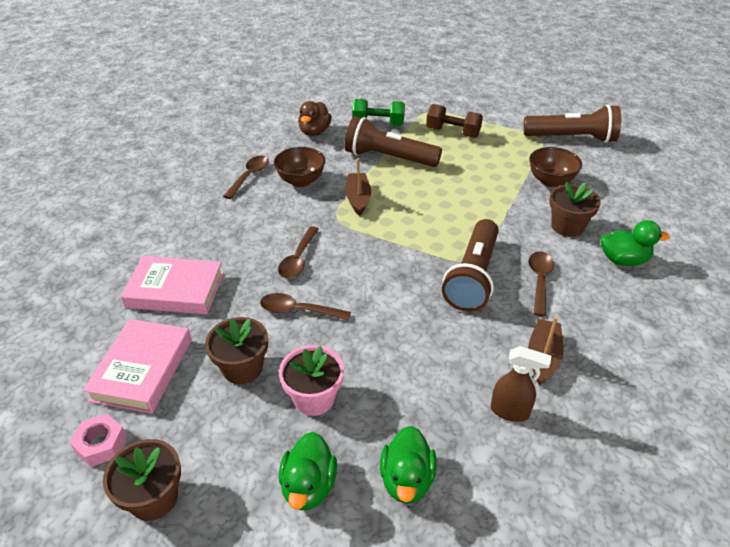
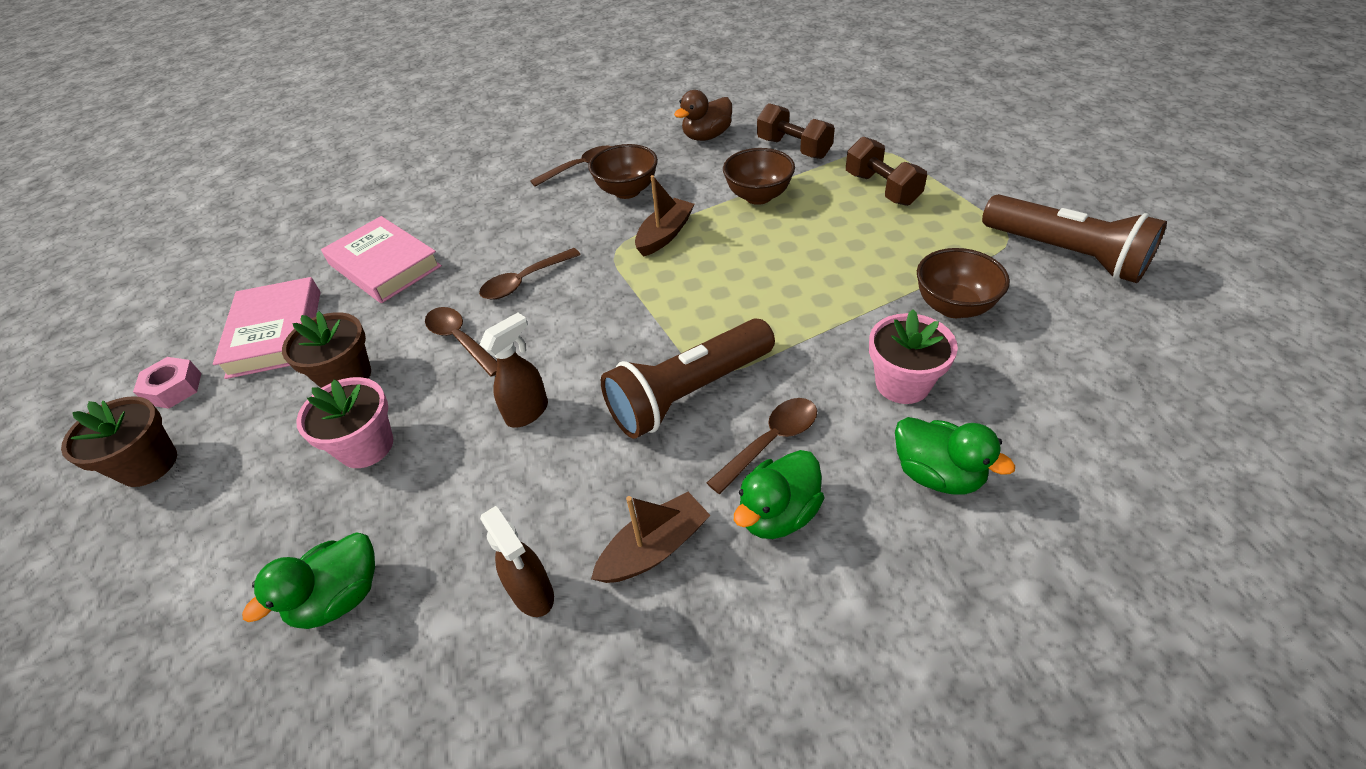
camera: 40 degrees right, 5 degrees up
(142, 369) = (275, 333): pink book -> pink book turned 60 degrees counterclockwise
(308, 486) = (257, 539): green duck -> green duck (778, 514)
(378, 124) = (793, 148): green dumbbell -> brown dumbbell
(389, 158) = (758, 196): brown flashlight -> brown bowl
(395, 328) = (528, 412): none -> brown spray bottle
(567, 226) = (902, 383): brown flower pot -> pink flower pot

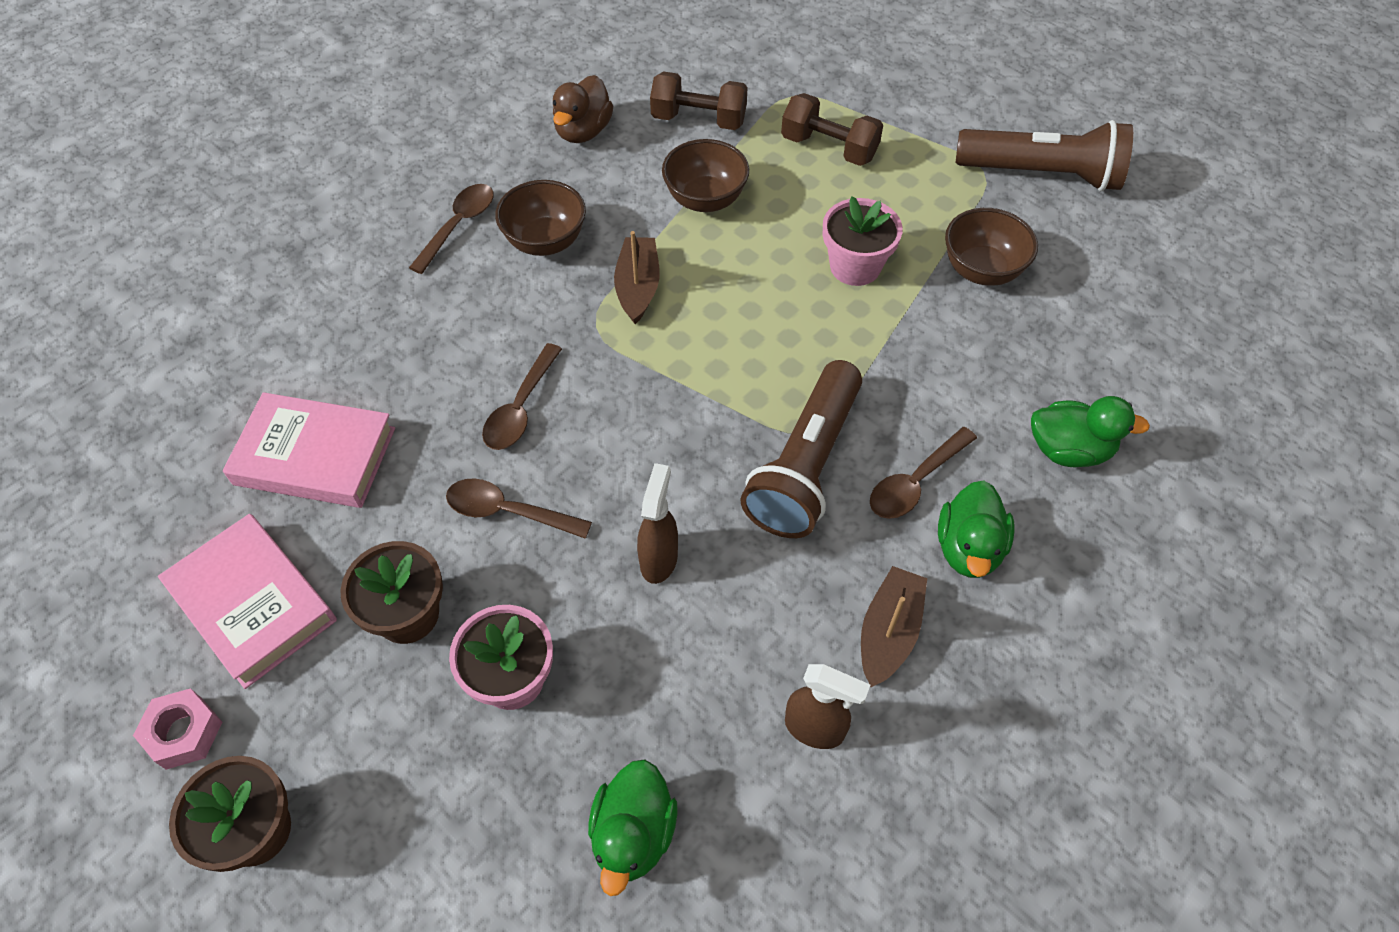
camera: 35 degrees left, 10 degrees up
(770, 442) = (915, 482): brown spoon -> brown spoon turned 150 degrees counterclockwise
(902, 383) = (988, 372): pink flower pot -> pink flower pot (855, 266)

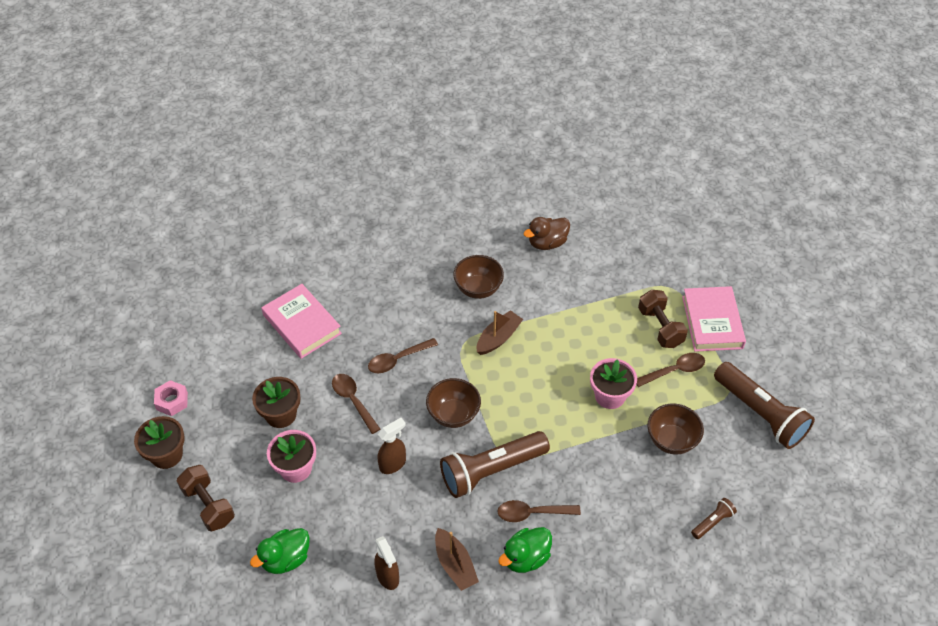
camera: 40 degrees right, 5 degrees down
(253, 604) = (232, 369): pink book -> pink book (712, 322)
(458, 226) = (447, 256): brown spoon -> brown spoon (674, 371)
(698, 120) = (609, 271): brown dumbbell -> brown dumbbell (208, 505)
(705, 199) = (571, 315): brown bowl -> brown bowl (453, 414)
(888, 632) = (455, 564): brown boat -> brown boat turned 90 degrees clockwise
(1069, 450) = (619, 552): green duck -> none
(1128, 333) = (712, 522): none -> brown flashlight

